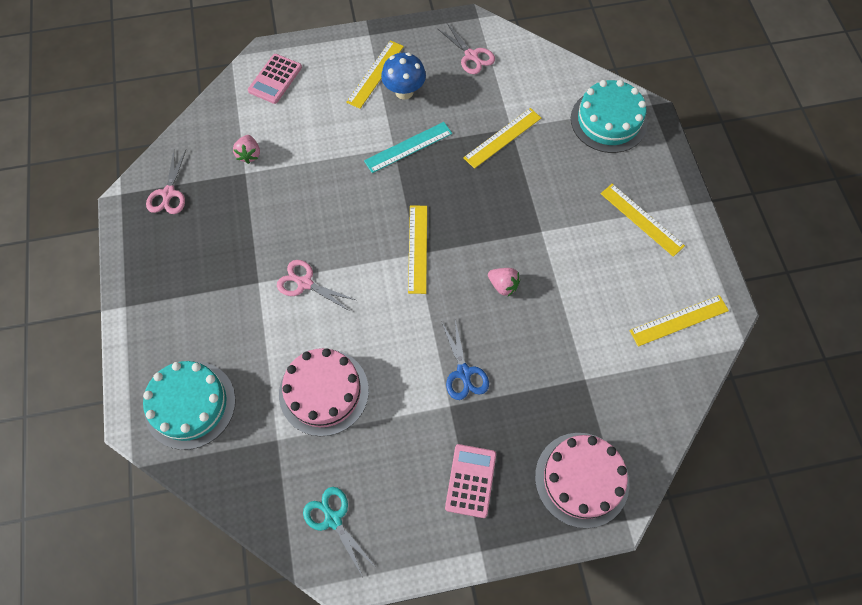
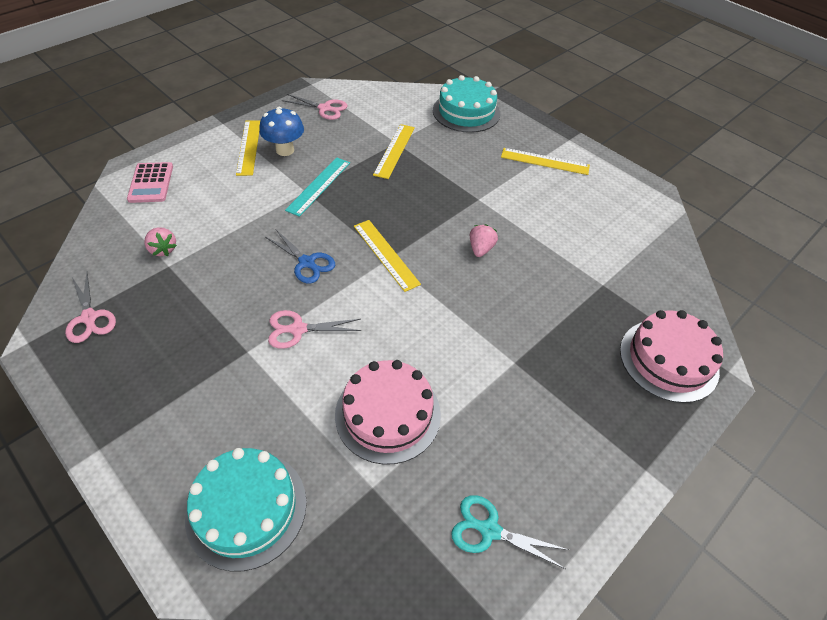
camera: 35 degrees left, 15 degrees down
(464, 373) = (504, 329): blue scissors -> blue scissors (307, 263)
(470, 480) = (585, 414): pink calculator -> none
(503, 285) = (481, 249): pink strawberry -> pink strawberry turned 75 degrees counterclockwise
(679, 320) = (630, 213): yellow ruler -> none

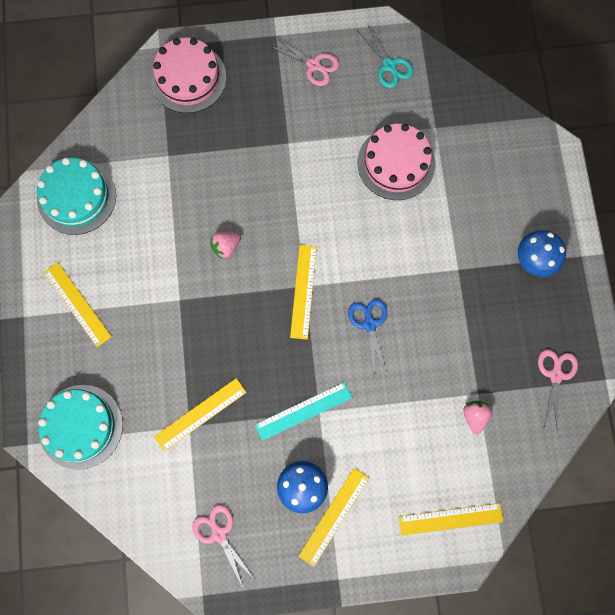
camera: 140 degrees left, 25 degrees up
(151, 183) = (450, 519): pink calculator -> yellow ruler
(160, 408) = (534, 261): none -> blue mushroom
(246, 508) = (511, 162): turquoise cake -> turquoise cake (76, 197)
(297, 329) = (414, 265): pink scissors -> pink scissors (314, 65)

